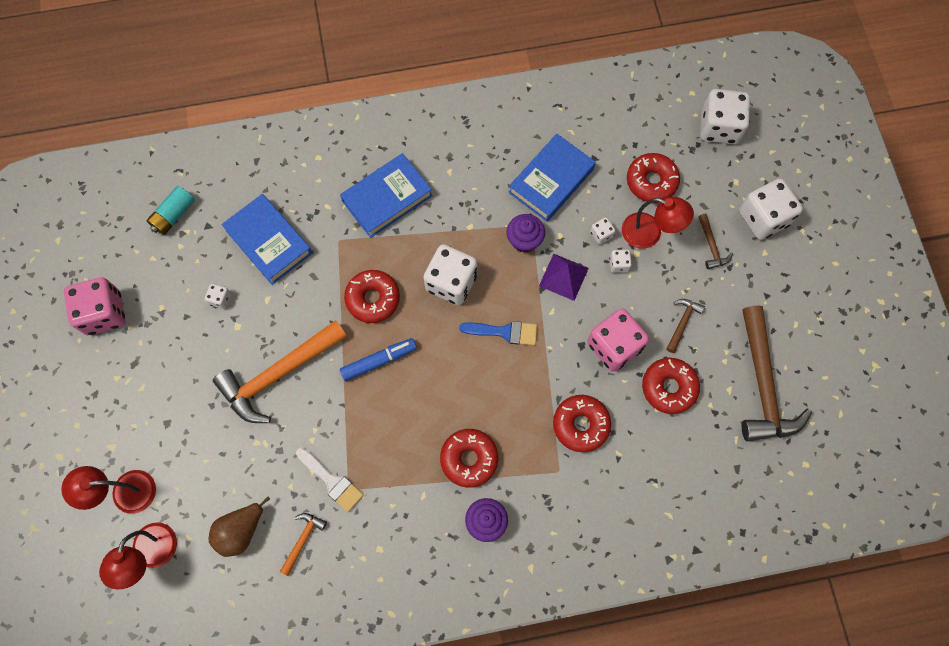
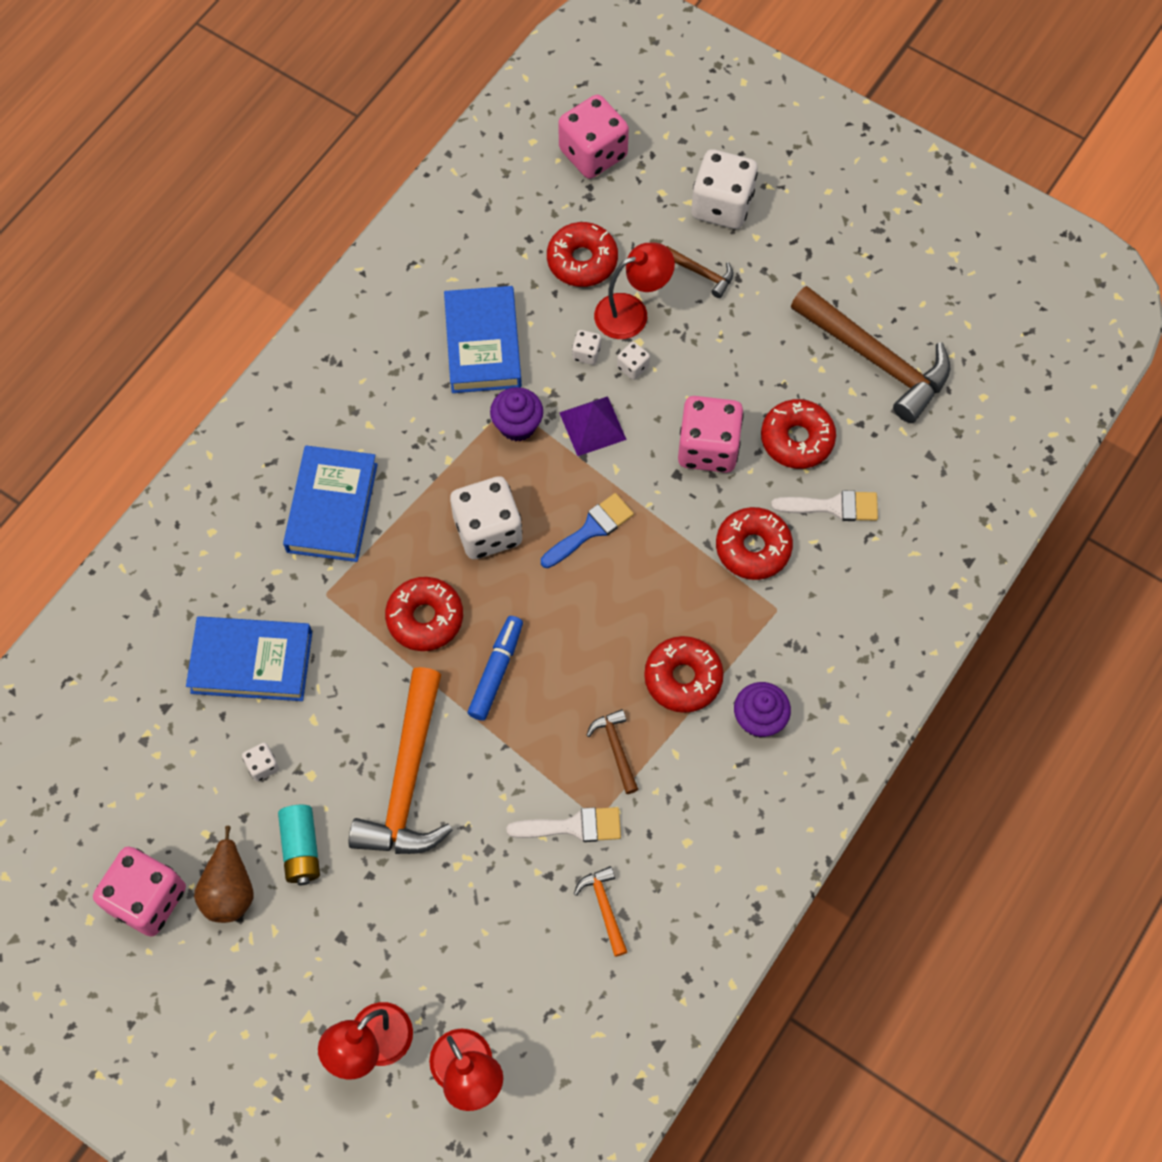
camera: 45 degrees left, 5 degrees down
(174, 215) = (113, 730): turquoise battery -> turquoise battery (301, 848)
(241, 531) = (533, 960): brown pear -> brown pear (229, 889)
(650, 444) = (833, 506): none -> white brush
(682, 323) = (748, 369): brown hammer -> brown hammer (616, 748)
(719, 127) = (593, 153): white dice -> pink dice

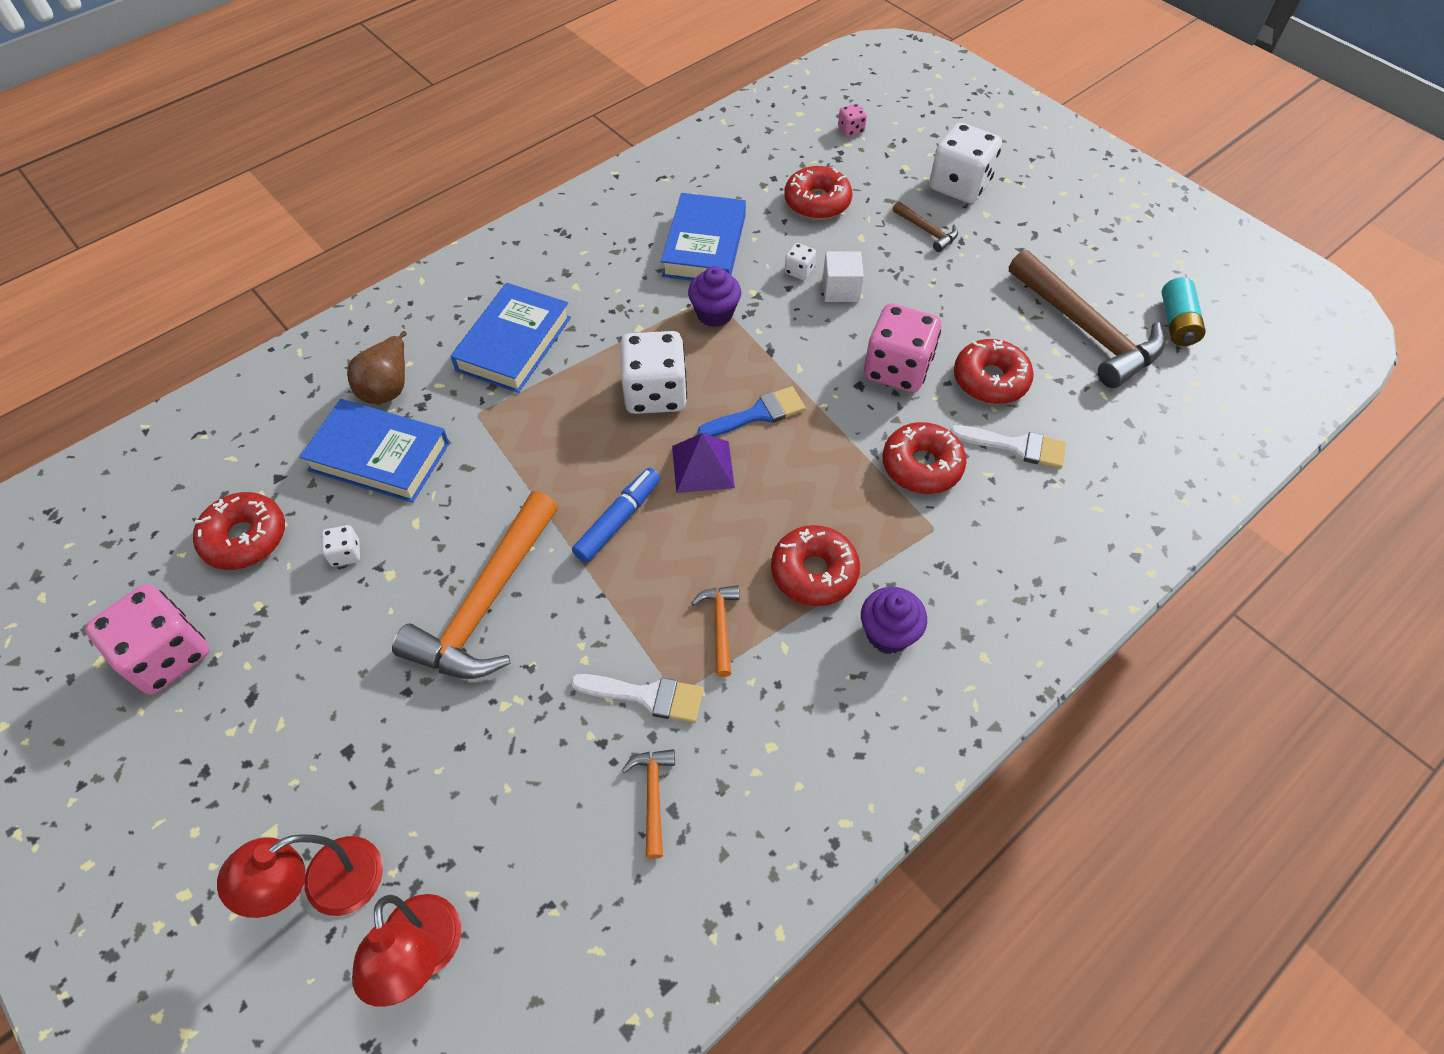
camera: 15 degrees right, 10 degrees down
(229, 889) = (254, 668): brown pear -> brown pear (388, 387)
(301, 848) = (347, 645): turquoise battery -> turquoise battery (1177, 323)
(425, 618) = (564, 456): red donut -> red donut (245, 538)
(592, 426) = (787, 328): purple pyramid -> purple pyramid (702, 466)
(593, 153) = (851, 130): pink dice -> pink dice, size x0.44
(616, 748) = (720, 626): brown hammer -> orange hammer
(632, 312) = (852, 248): red lamp -> none
(633, 367) = (840, 289): white dice -> white cube

